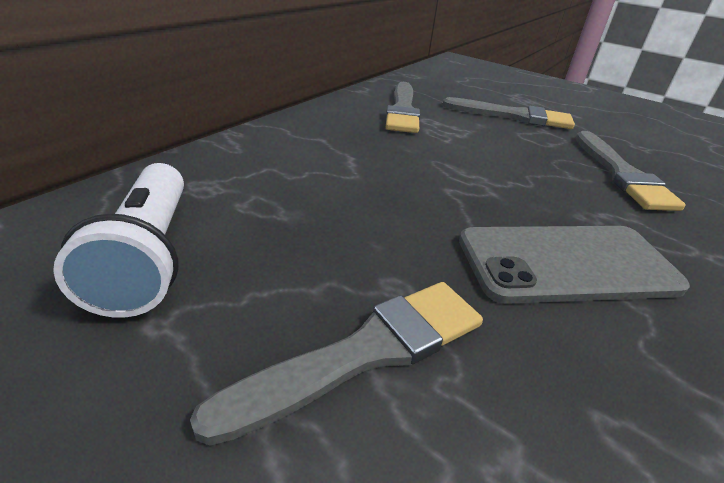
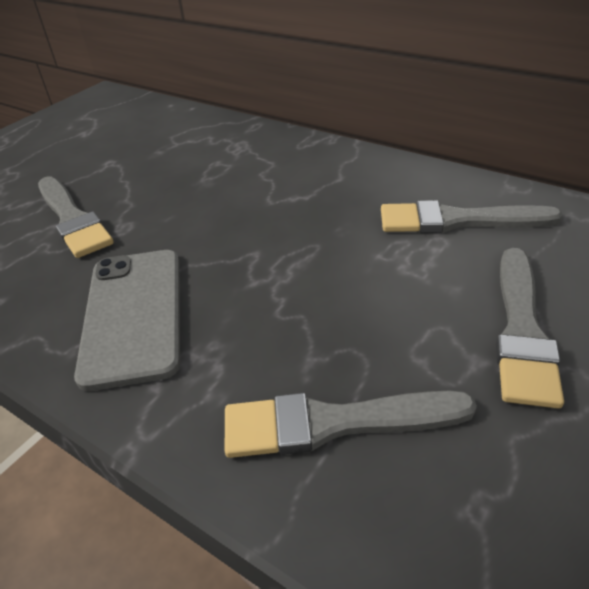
camera: 95 degrees right, 5 degrees up
(148, 256) = (161, 148): white flashlight -> none

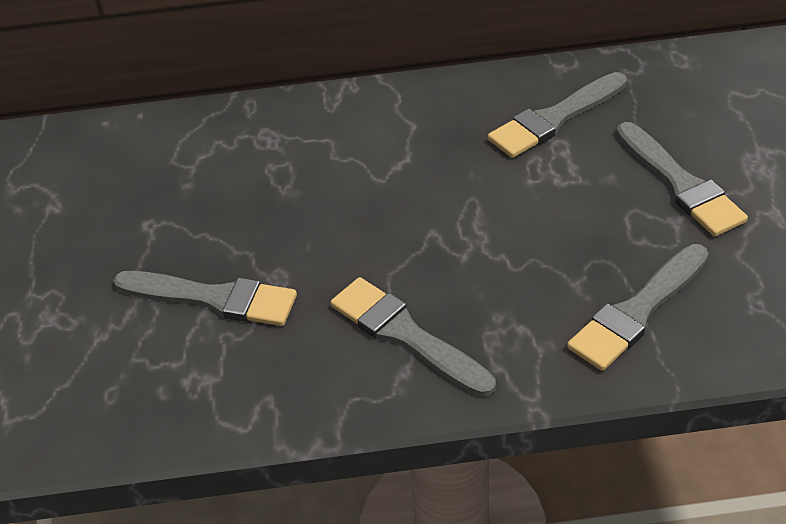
camera: 40 degrees left, 5 degrees up
(133, 314) = (406, 335): grey phone -> grey brush

